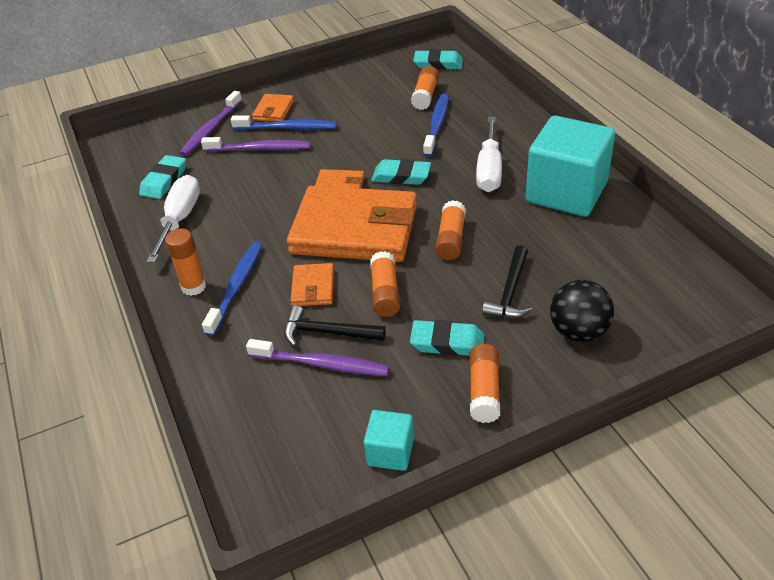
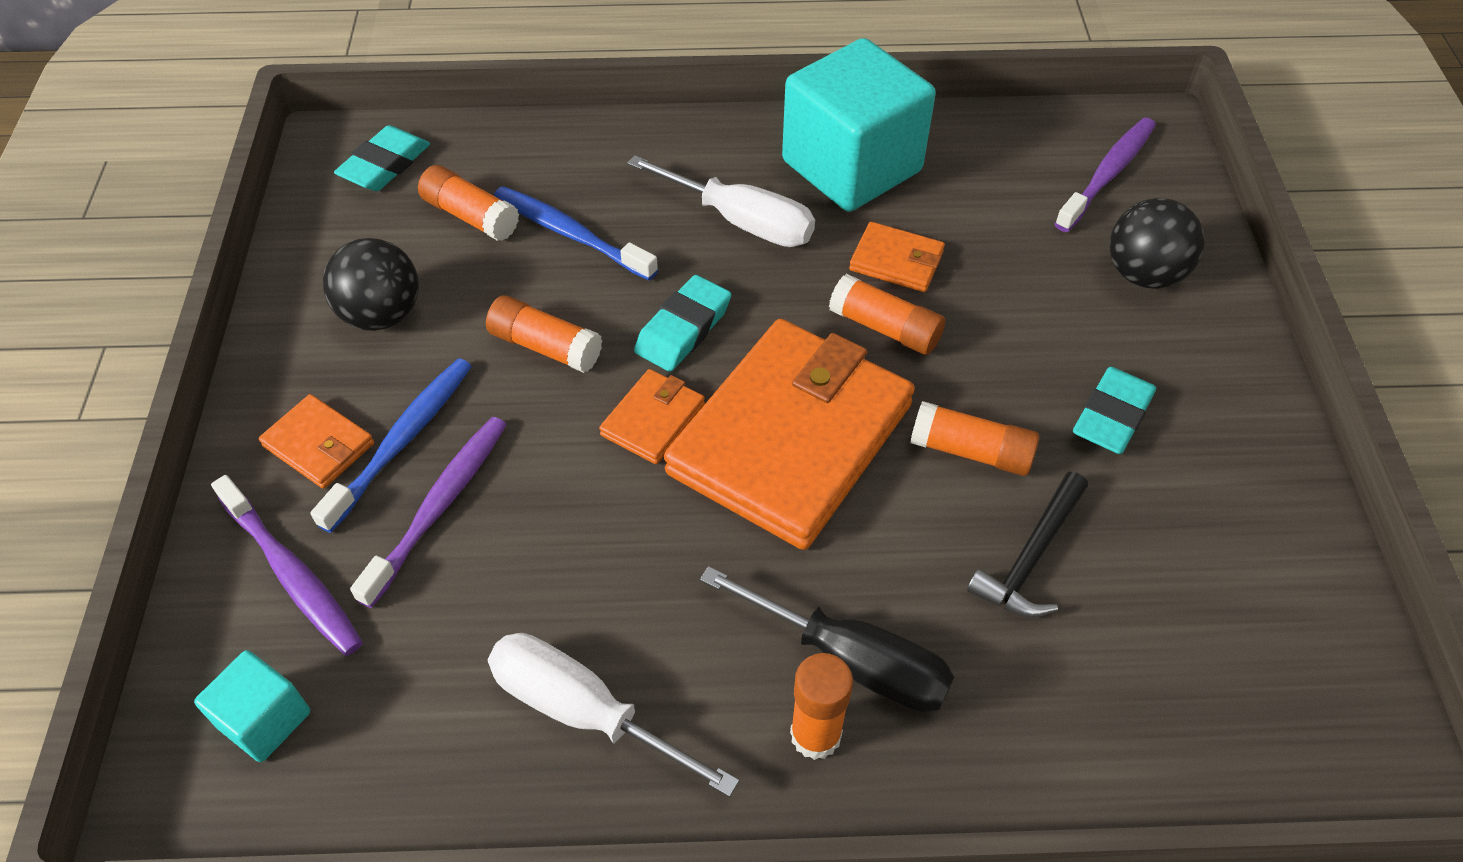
camera: 70 degrees left, 10 degrees up
(164, 181) = (421, 712): turquoise eraser -> none
(236, 287) = (851, 660): blue toothbrush -> black screwdriver
(313, 287) = (911, 543): orange wallet -> orange wallet (896, 261)
(321, 364) = (1100, 587): purple toothbrush -> purple toothbrush (1107, 174)
(350, 97) = (382, 315): none -> black ball
(390, 452) = (1306, 557): turquoise cube -> turquoise cube (265, 719)
(484, 391) = (1220, 411): orange glue stick -> orange glue stick (545, 346)
(510, 292) = (1036, 309): black hammer -> none

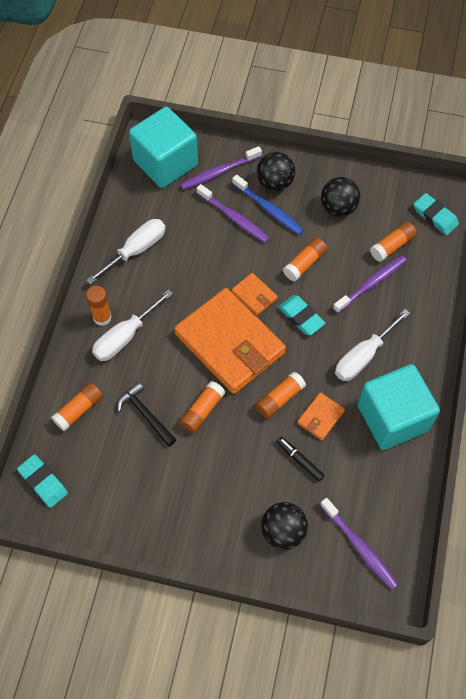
camera: 105 degrees right, 10 degrees up
(265, 719) = (165, 163): turquoise cube -> turquoise cube, size x2.14
(319, 445) = (275, 183): orange wallet -> black ball
(570, 234) = (371, 283): blue toothbrush -> purple toothbrush
(851, 660) = (125, 337): black screwdriver -> white screwdriver
(997, 276) = (299, 460): none -> black marker
(1089, 707) = (79, 410): none -> orange glue stick
(1112, 416) = (203, 477): turquoise eraser -> turquoise eraser (43, 482)

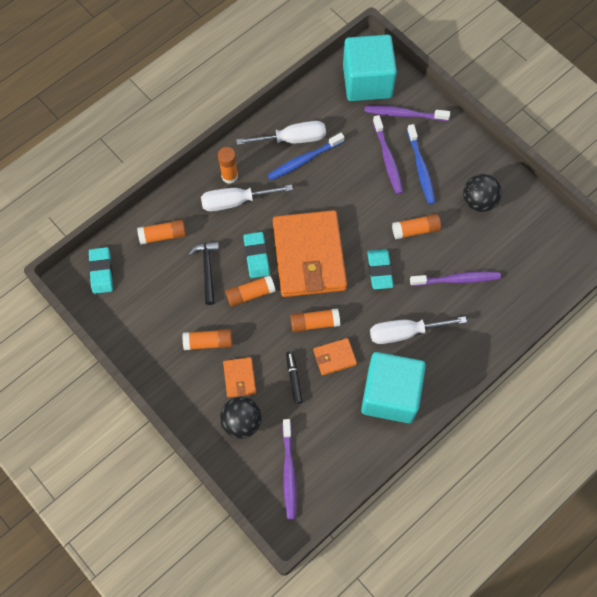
camera: 35 degrees right, 5 degrees up
(160, 262) = (304, 160): none -> blue toothbrush
(254, 295) = (356, 230): orange wallet -> orange wallet (239, 378)
(275, 183) = (442, 149): black ball -> none
(392, 246) = (498, 260): orange glue stick -> orange glue stick (208, 342)
(435, 216) = (555, 257): turquoise eraser -> turquoise eraser (256, 256)

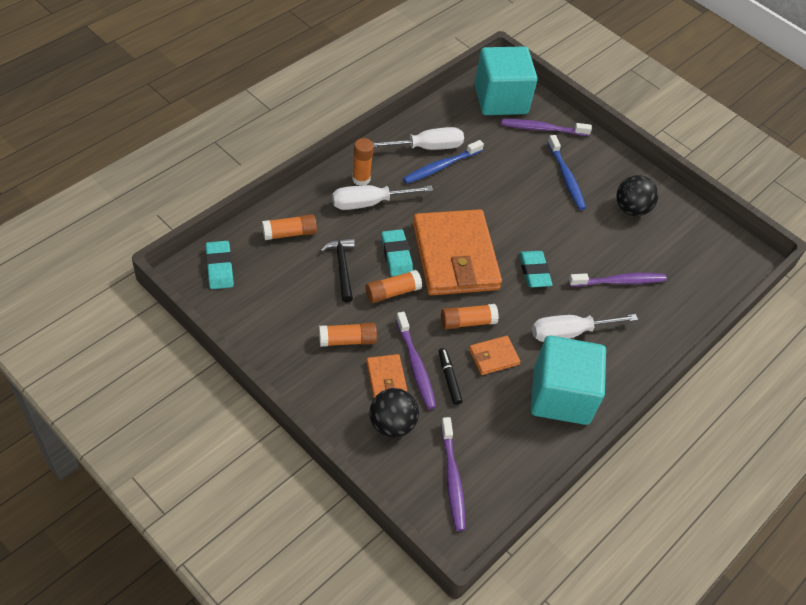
camera: 10 degrees left, 15 degrees down
(387, 159) = (530, 168): purple toothbrush -> purple toothbrush (415, 365)
(415, 230) = (568, 234): orange glue stick -> none

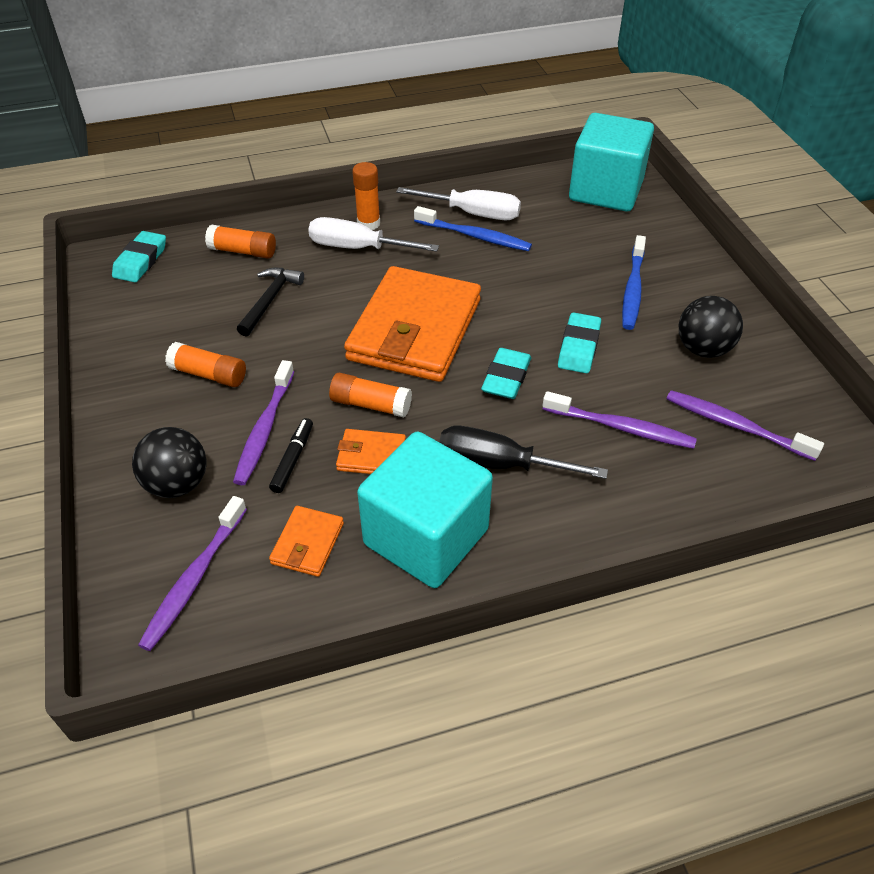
camera: 35 degrees right, 5 degrees down
(386, 377) = (217, 429): orange wallet -> orange wallet (308, 543)
(392, 292) = (305, 343): orange glue stick -> none
(396, 255) = (343, 307): turquoise eraser -> turquoise eraser (578, 347)
(441, 166) = (474, 236): blue toothbrush -> blue toothbrush turned 150 degrees counterclockwise
(542, 129) = (638, 232): purple toothbrush -> purple toothbrush (735, 425)
(569, 332) = (499, 464): white screwdriver -> black screwdriver

